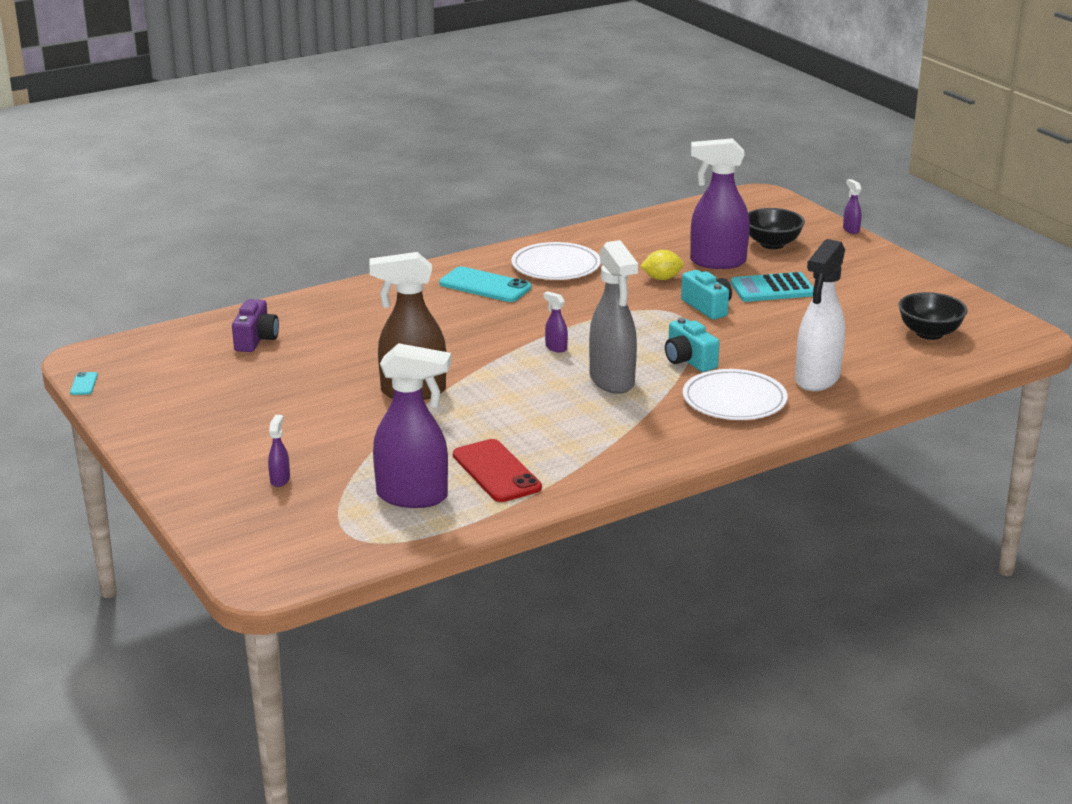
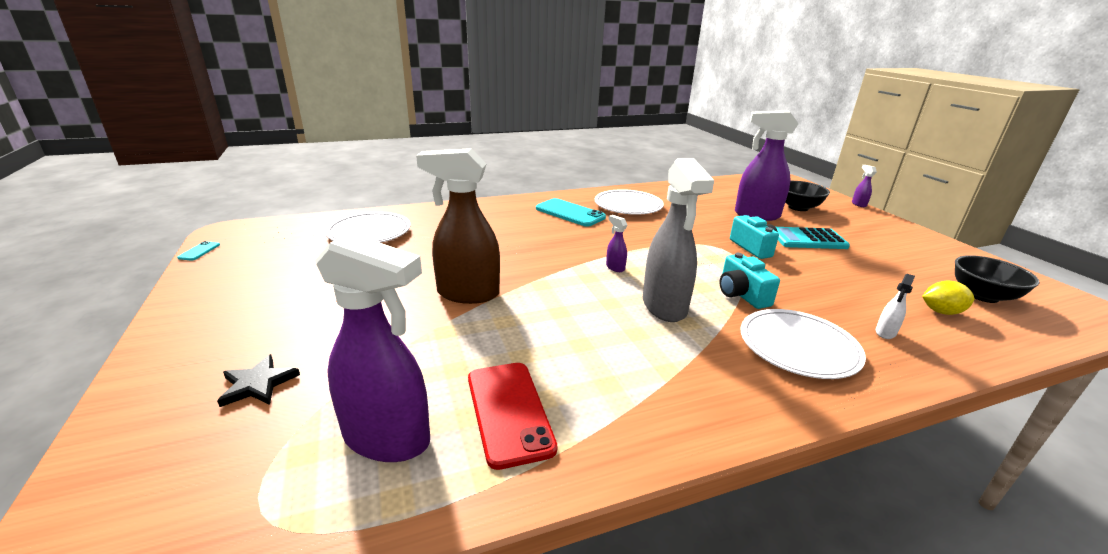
camera: 10 degrees right, 0 degrees up
(256, 340) = (369, 232): purple camera -> white plate
(280, 480) = (258, 384): purple spray bottle -> black star
(661, 278) = (711, 222): yellow lemon -> yellow lemon (941, 312)
(817, 379) = (885, 333): white spray bottle -> white spray bottle, size x0.42

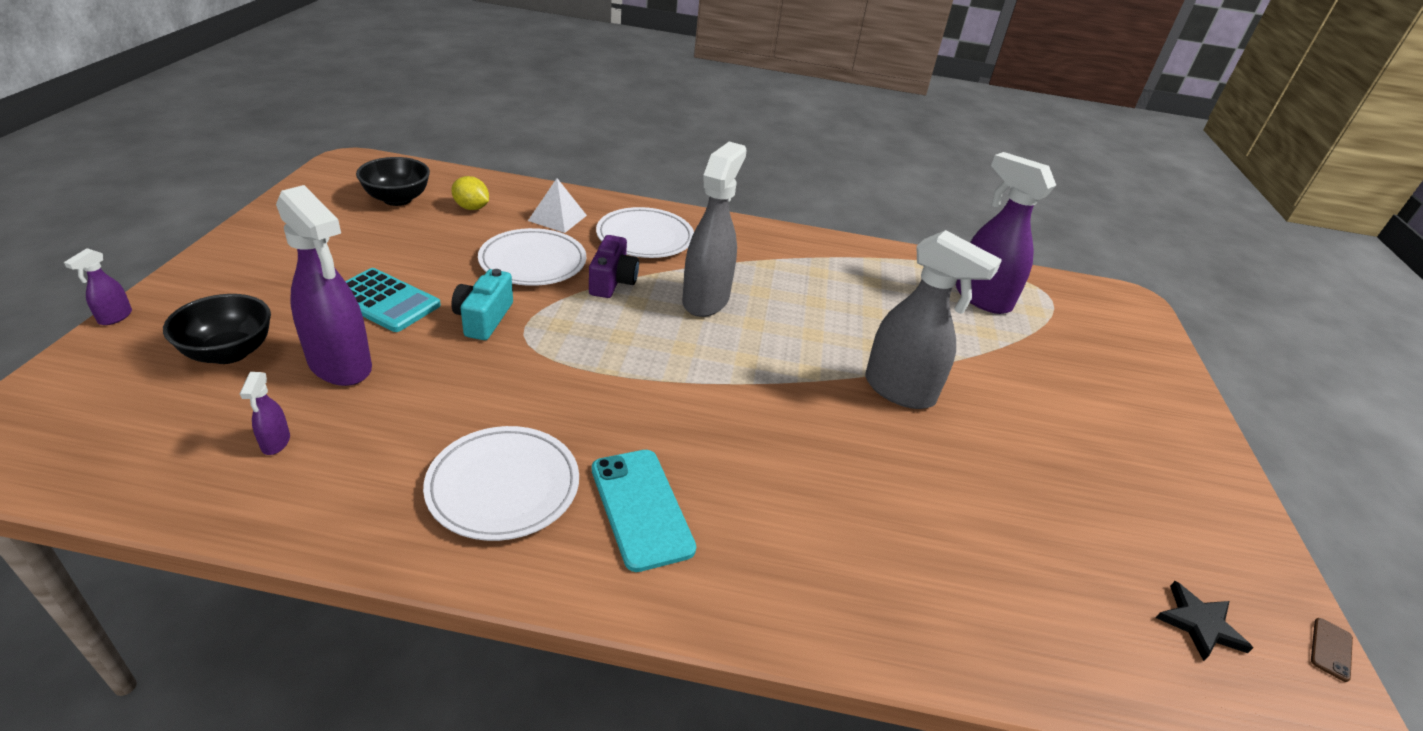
camera: 155 degrees left, 10 degrees up
(199, 251) = (1331, 649): turquoise phone -> brown phone
(258, 384) = (1089, 367): black star -> black star (1199, 624)
(369, 232) = (1043, 596): white plate -> white plate (533, 262)
(467, 294) = (900, 391): brown spray bottle -> grey spray bottle
(509, 412) = (898, 283): red phone -> none
(615, 267) = (700, 360): purple spray bottle -> purple spray bottle (275, 443)
(741, 294) = (612, 281): turquoise camera -> purple camera
(885, 333) = (557, 218): white spray bottle -> white pyramid

